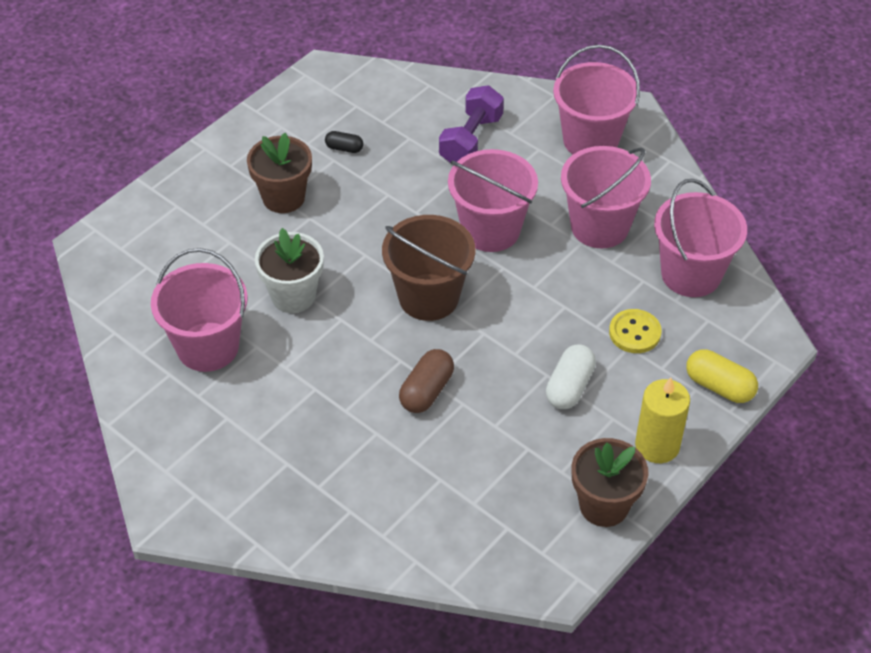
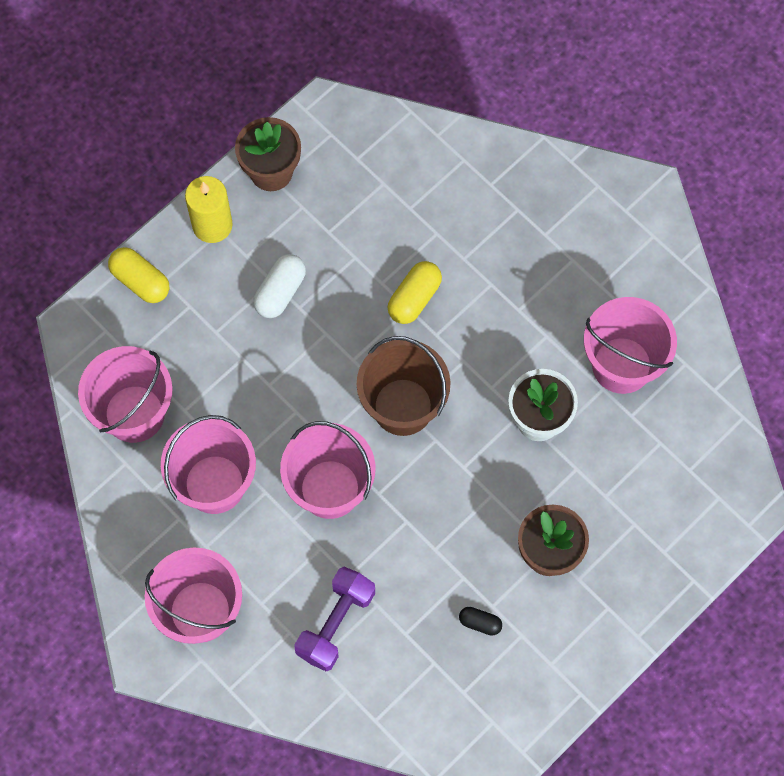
camera: 175 degrees left, 20 degrees up
(426, 391) = (414, 298): brown capsule -> yellow capsule
(634, 333) = (206, 347): yellow button -> none

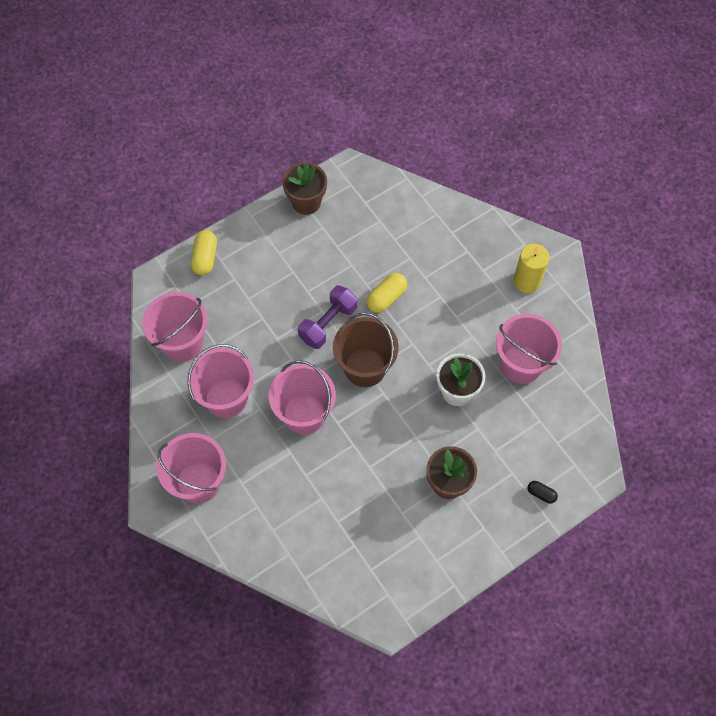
camera: 10 degrees right, 5 degrees down
(140, 281) = (205, 258): yellow capsule -> yellow capsule turned 45 degrees clockwise
(212, 225) = (260, 230): yellow candle -> yellow candle (527, 281)
(280, 292) = (296, 279): white capsule -> none
(335, 623) = (290, 506): purple dumbbell -> purple dumbbell (328, 323)
(480, 623) = (391, 523): black capsule -> black capsule (541, 494)

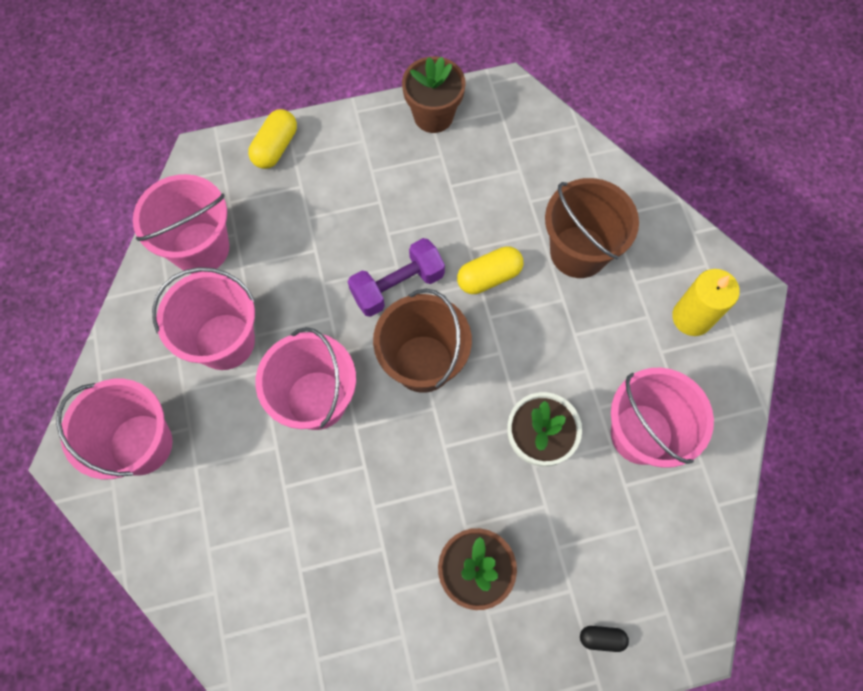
camera: 20 degrees right, 5 degrees up
(439, 262) = (578, 252): none -> brown bucket
(541, 494) = (601, 638): black capsule -> black capsule turned 45 degrees counterclockwise

